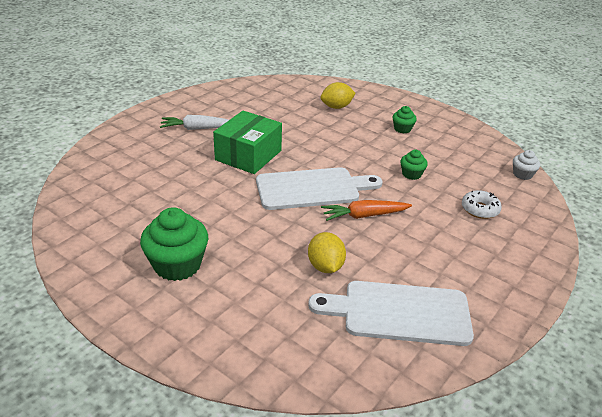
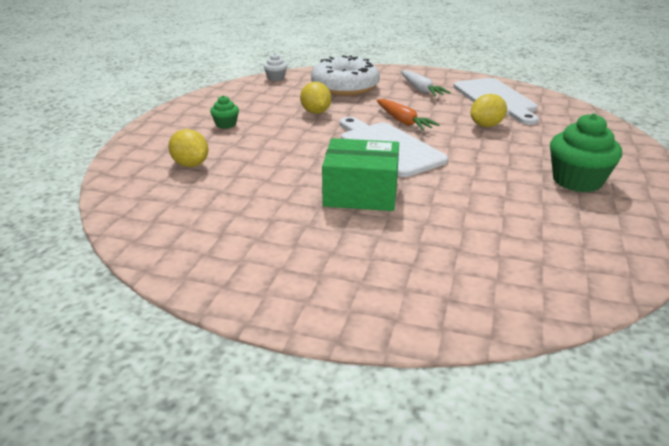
camera: 110 degrees left, 5 degrees down
(197, 128) = (327, 248): white carrot -> white carrot (421, 90)
(411, 174) = (316, 112): green cupcake -> yellow lemon
(480, 209) = (345, 87): white donut -> white donut, size x2.08

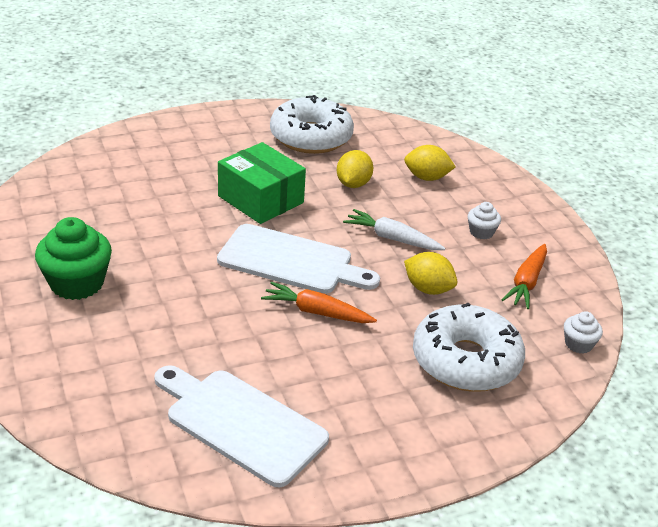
camera: 140 degrees right, 5 degrees up
(225, 236) = (311, 137): none -> white donut
(226, 124) = (481, 232): green cupcake -> white cupcake
(251, 99) = (526, 283): none -> orange carrot
(361, 193) = (260, 199): green box -> green box turned 75 degrees clockwise
(421, 90) = (363, 402): white carrot -> white carrot (392, 238)
(486, 125) = (216, 345): yellow lemon -> yellow lemon (353, 184)

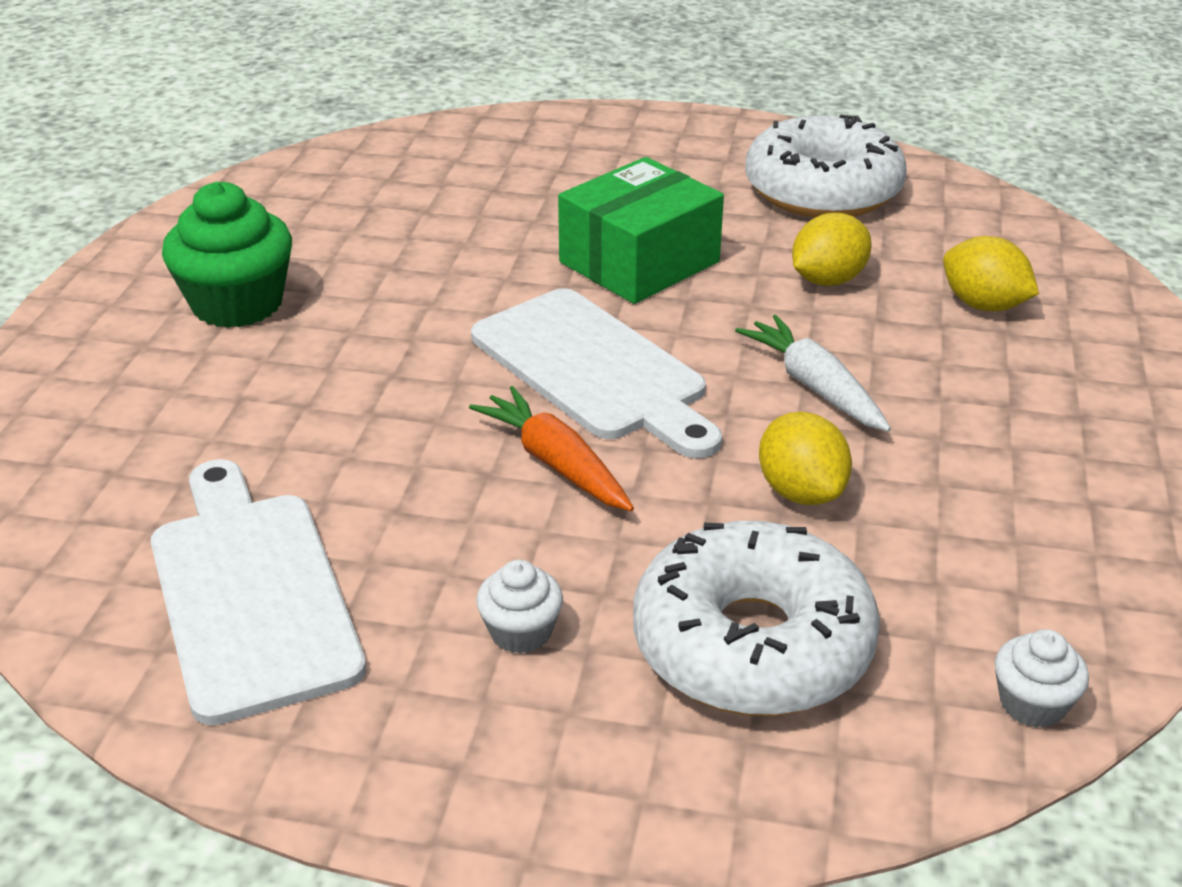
camera: 35 degrees right, 0 degrees up
(260, 199) = (639, 262): green box -> green box turned 60 degrees clockwise
(481, 232) = (1008, 427): white cupcake -> white cupcake (521, 632)
(526, 283) = (1022, 546): orange carrot -> none

